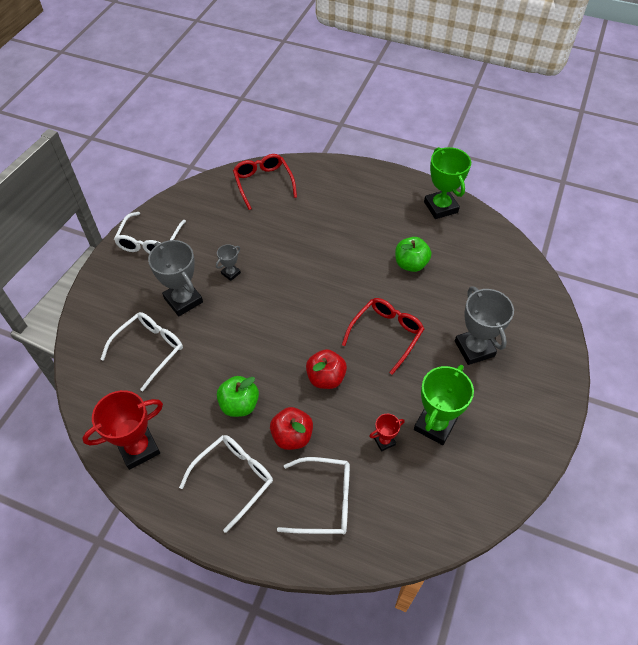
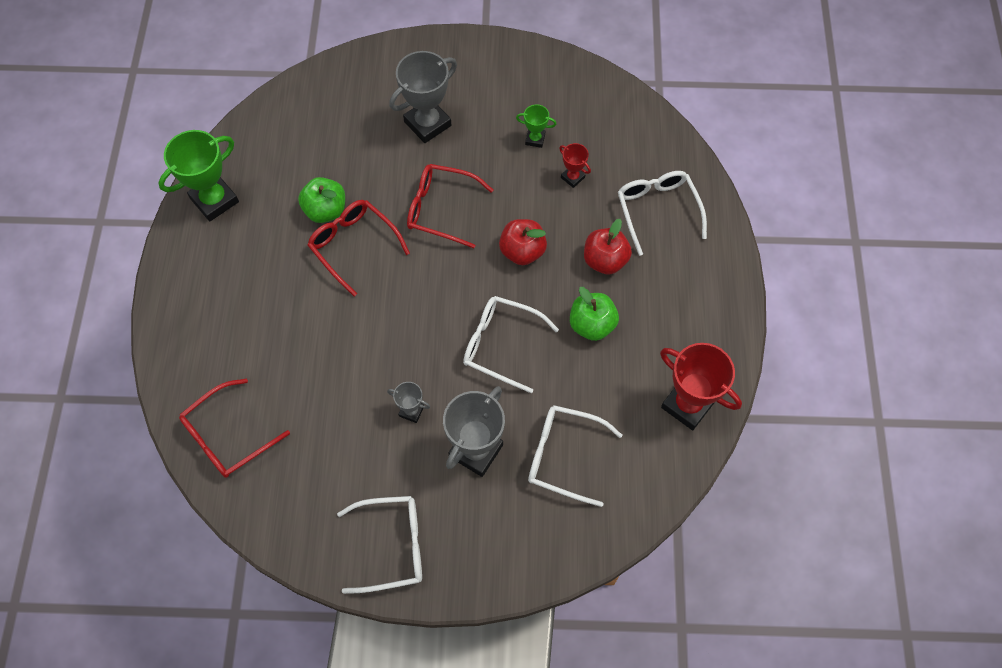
camera: 110 degrees left, 10 degrees up
(233, 479) = (675, 297): white glasses -> white glasses (501, 345)
(373, 273) = (354, 246): none -> red glasses
(435, 425) = (535, 139): green trophy -> green trophy, size x0.50

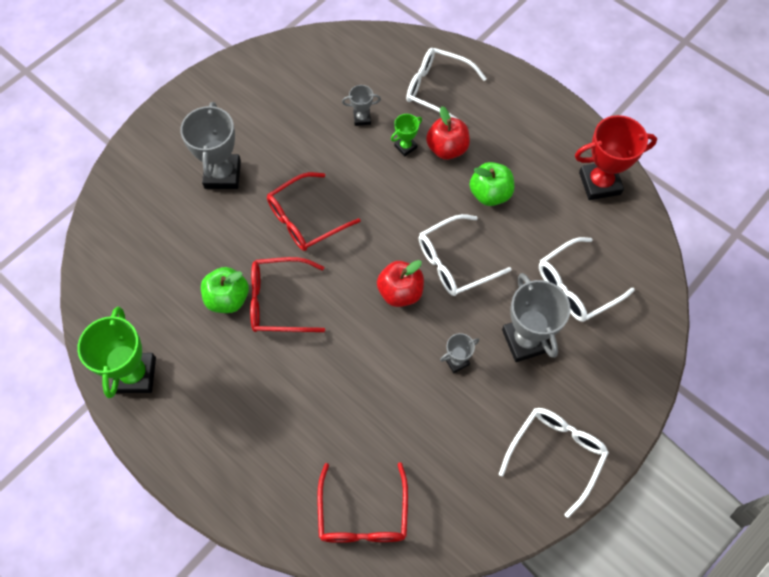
camera: 50 degrees left, 0 degrees up
(522, 251) = (391, 193): red apple -> red apple (400, 292)
(535, 139) = (307, 117): green trophy -> green trophy (405, 147)
(572, 177) = (362, 118): red trophy -> grey trophy

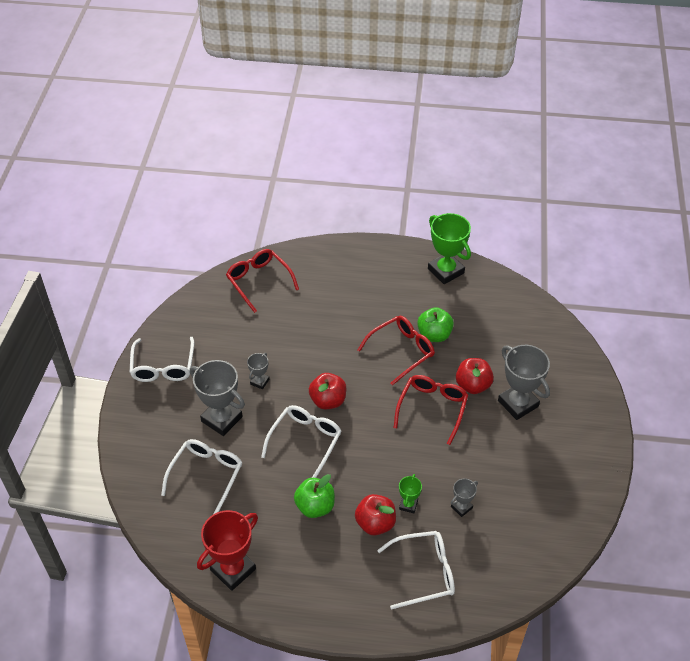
camera: 145 degrees right, 15 degrees down
(245, 218) = (473, 385): none -> red apple

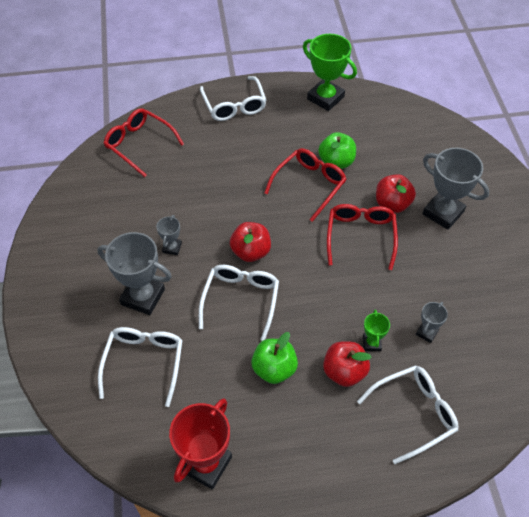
camera: 15 degrees left, 5 degrees up
(163, 366) = (61, 254): white glasses -> white glasses (234, 105)

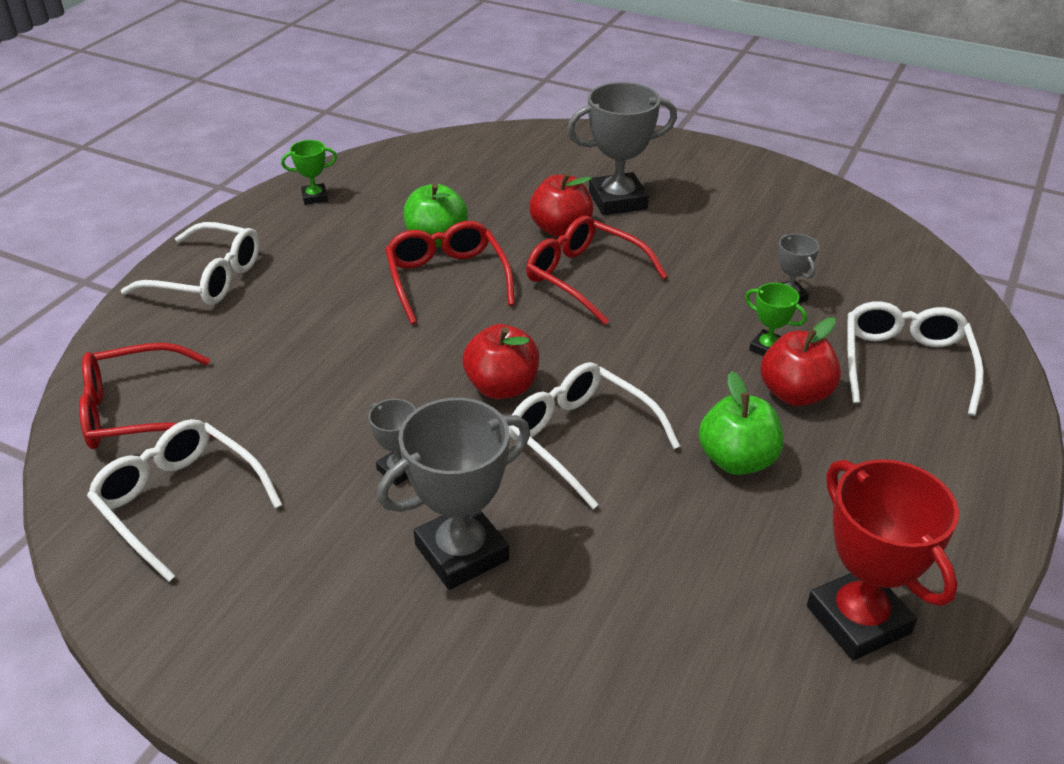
camera: 55 degrees left, 15 degrees down
(144, 363) = (601, 613): white glasses -> white glasses (180, 502)
(325, 98) = (315, 197): green trophy -> green trophy, size x0.50

